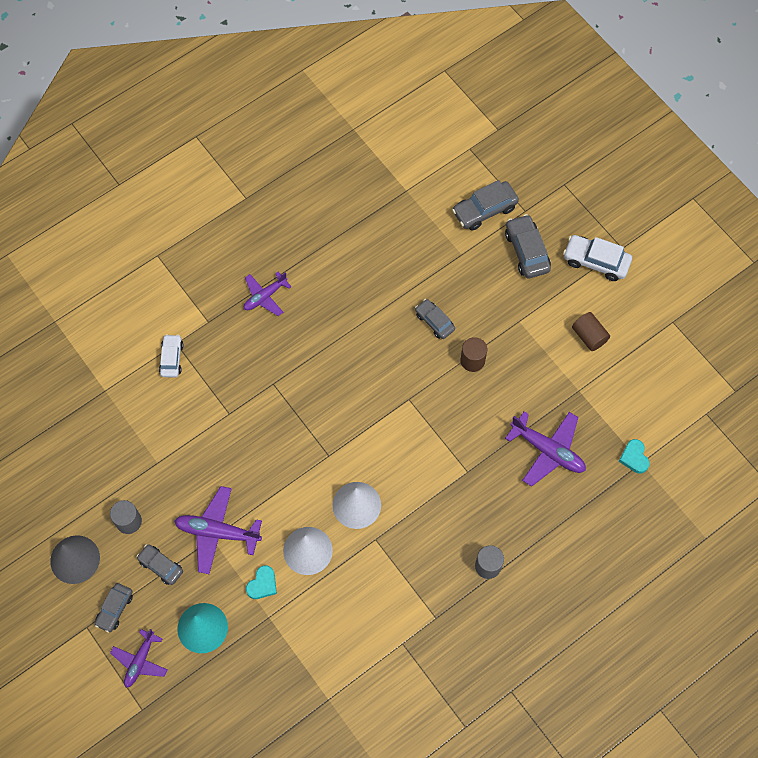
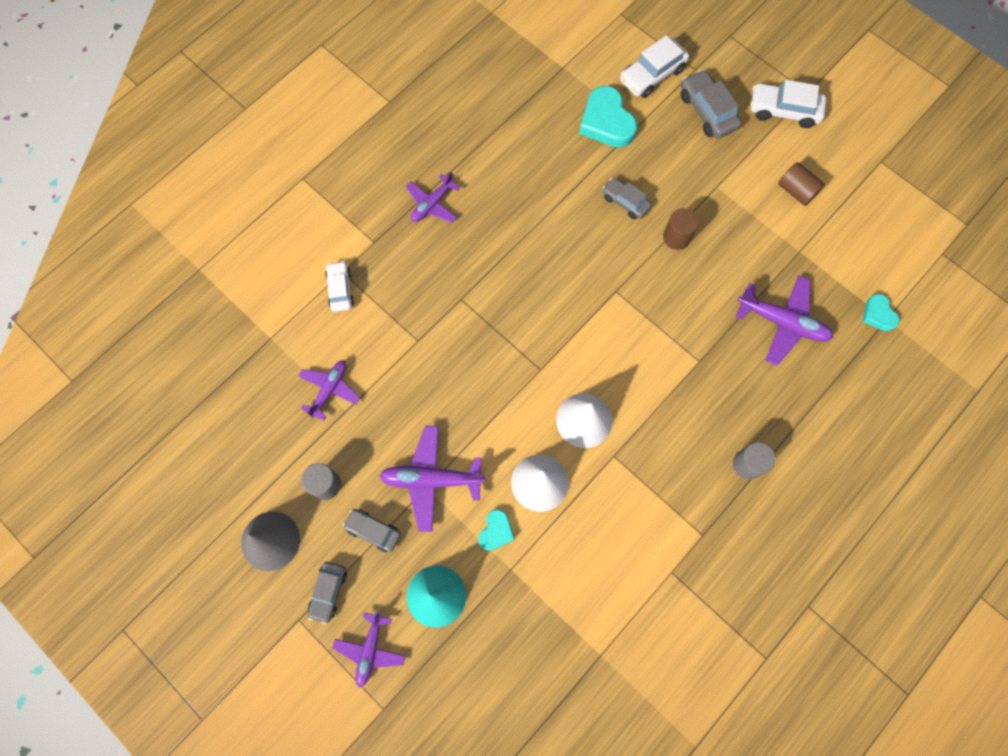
camera: 10 degrees left, 5 degrees up
(147, 443) = (330, 390): none -> purple plane
(434, 247) = (606, 122): none -> turquoise heart
(484, 210) = (652, 75): grey car -> white car

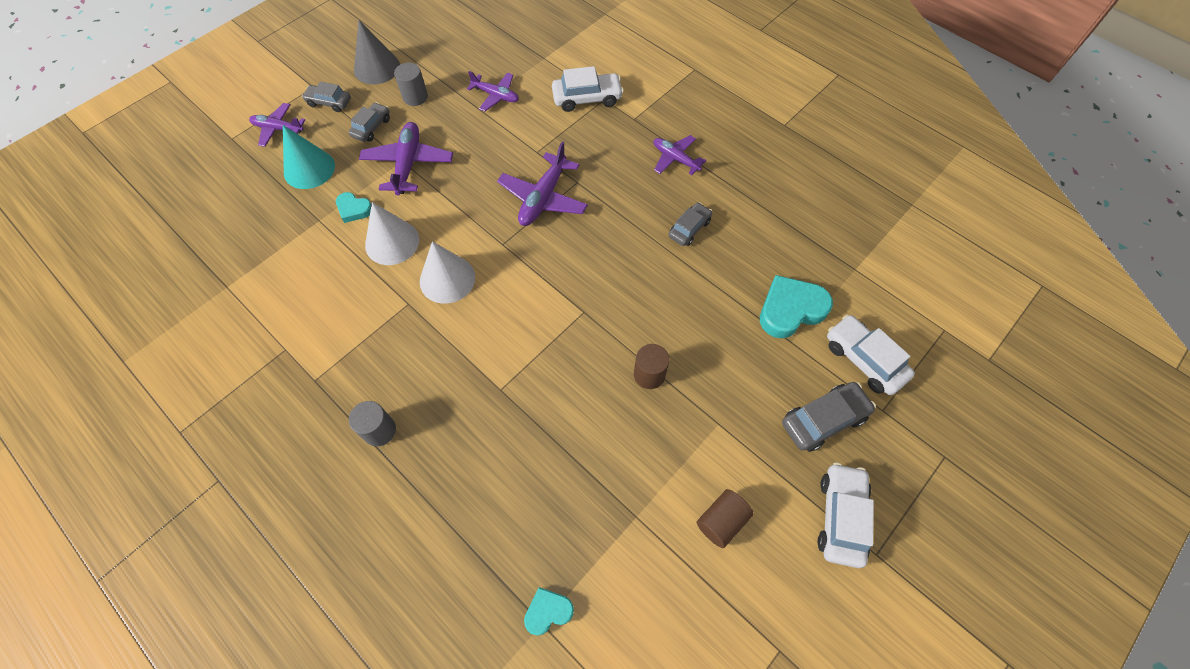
camera: 90 degrees right, 10 degrees down
(340, 289) = (587, 98): white car -> white car, size x1.52
(625, 202) = (690, 324): grey car -> grey car (689, 228)
(782, 322) = (542, 485): purple plane -> purple plane (543, 198)

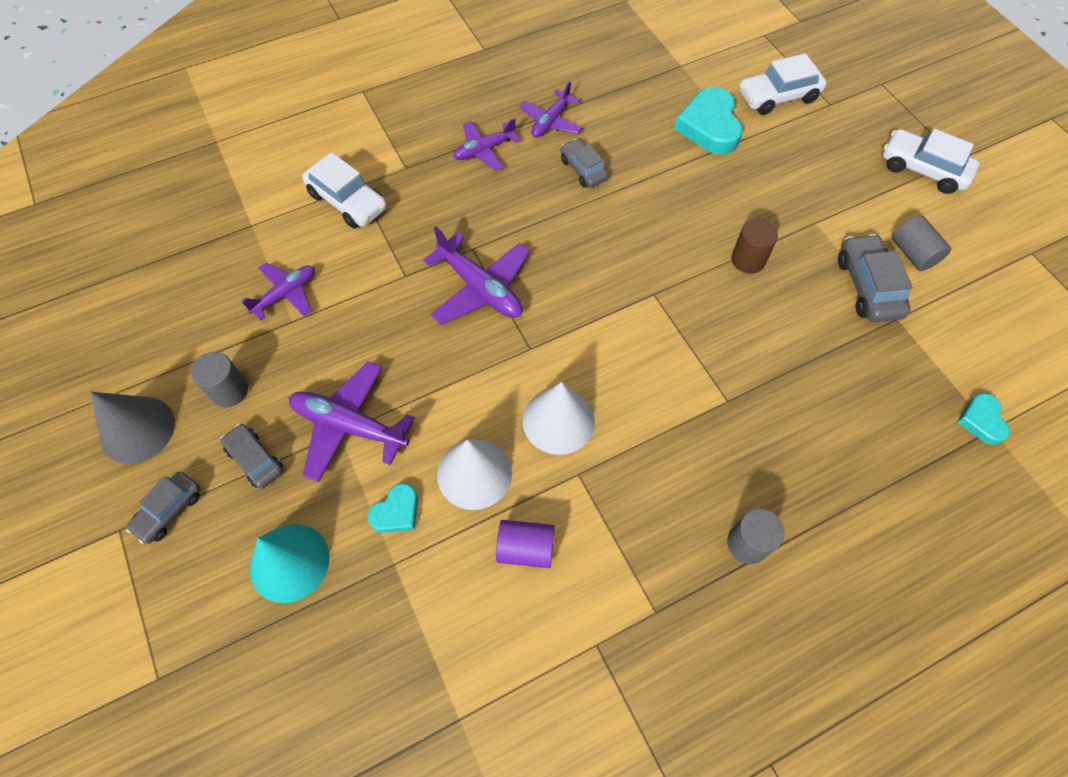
camera: 70 degrees left, 0 degrees up
(278, 129) = (180, 597): purple plane -> purple plane (551, 121)
(344, 288) = (525, 549): none -> purple cylinder
(587, 98) = (348, 201): white car -> white car turned 120 degrees clockwise
(721, 521) = (913, 253): brown cylinder -> grey cylinder
(823, 420) = (830, 146): grey car -> grey car (867, 286)

